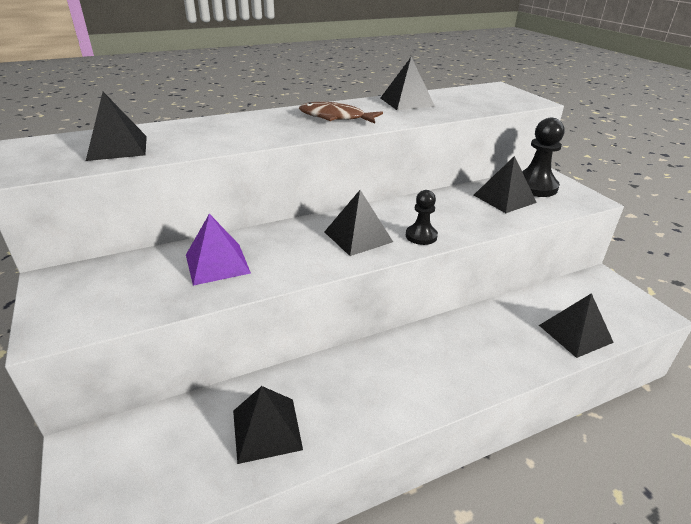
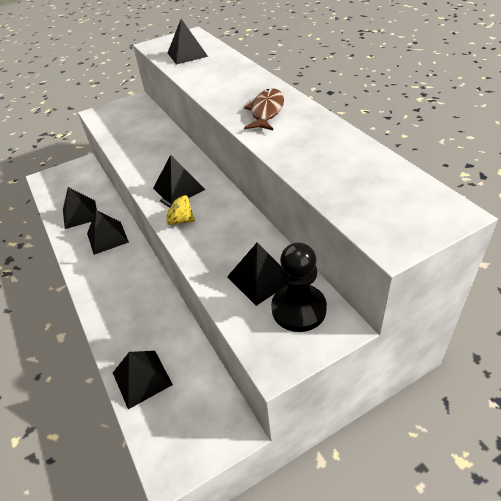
camera: 90 degrees right, 10 degrees up
(217, 263) = (147, 140): purple pyramid -> none
(407, 102) = (333, 143): black pyramid -> black pyramid (107, 237)
(421, 236) = (180, 220): black pawn -> yellow spinning top

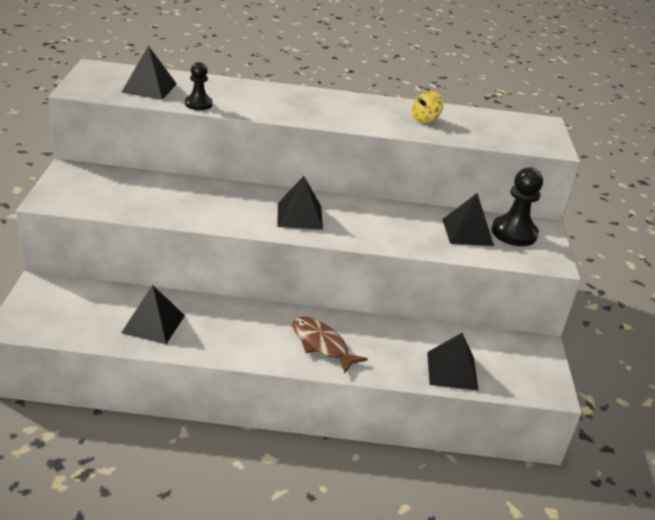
camera: 65 degrees left, 10 degrees down
(107, 237) = (228, 321): black pyramid -> none
(180, 220) = (350, 233): yellow spinning top -> yellow spinning top (425, 119)
(188, 74) = (198, 104): none -> black pawn
(266, 111) = (337, 109): brown fish -> brown fish (322, 345)

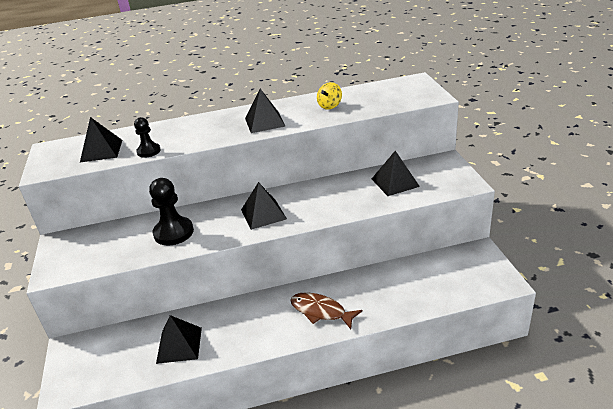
camera: 10 degrees left, 0 degrees up
(452, 370) = (428, 295): black pyramid -> black pyramid (265, 122)
(514, 233) = (428, 171): black pawn -> black pawn (173, 232)

